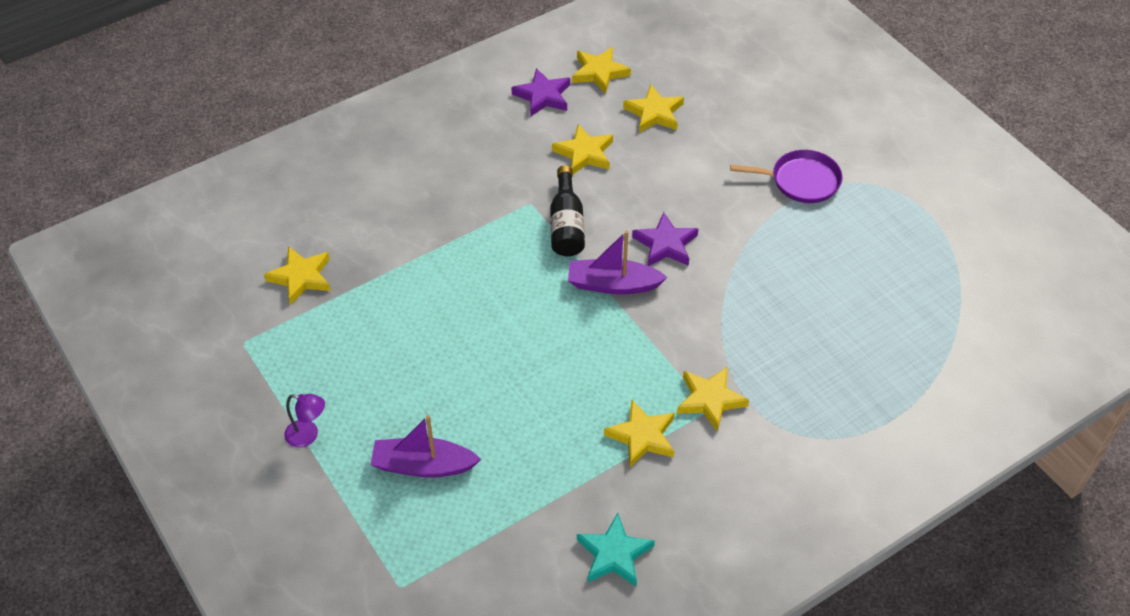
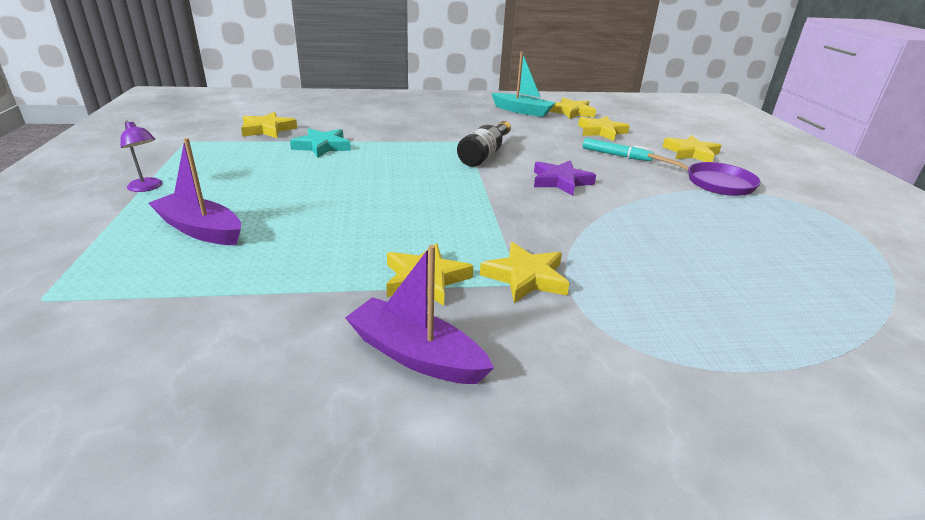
camera: 25 degrees right, 20 degrees down
(543, 96) = (522, 111): purple star -> turquoise boat
(584, 153) = (530, 134): yellow star -> yellow star (691, 153)
(613, 284) = (493, 187): purple boat -> purple boat (415, 354)
(614, 554) = (282, 364): turquoise star -> turquoise star (322, 146)
(692, 165) = (615, 155): none -> turquoise marker

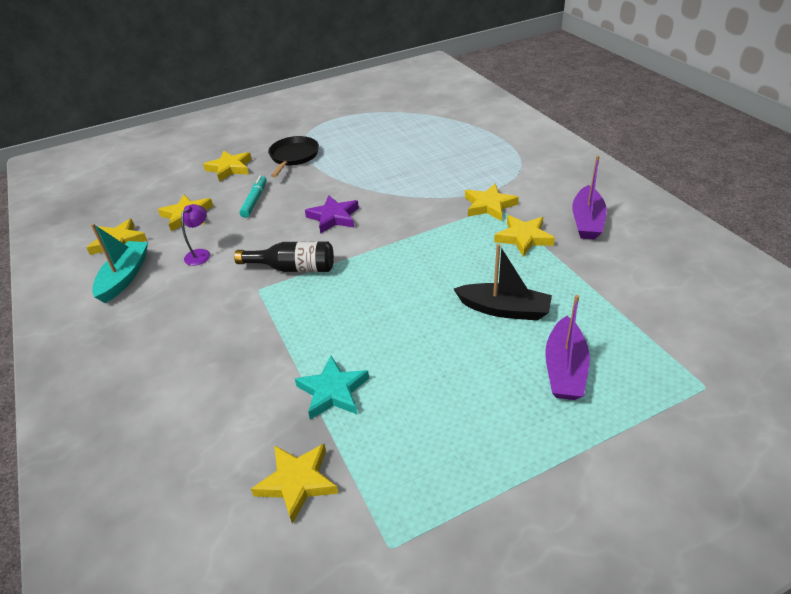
camera: 105 degrees left, 10 degrees up
(148, 188) = (534, 469): purple lamp -> purple lamp (201, 254)
(315, 226) = (504, 309): none -> black boat
(715, 183) = (293, 157): purple pan -> black pan

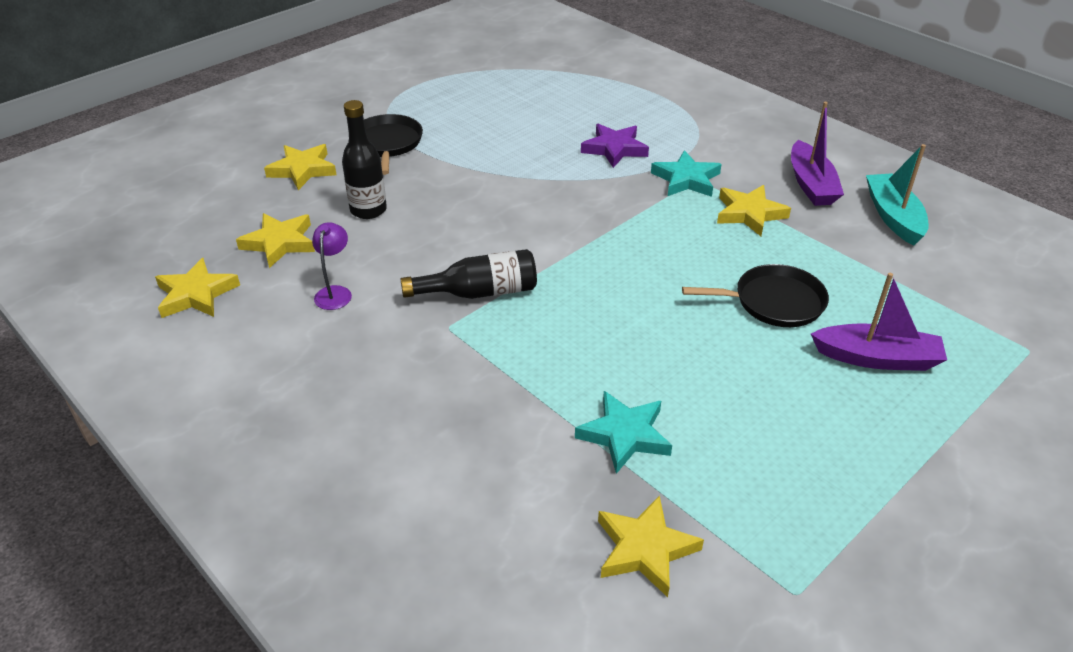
camera: 20 degrees left, 0 degrees up
(124, 277) = (239, 341): turquoise boat -> turquoise boat (893, 216)
(254, 200) = (368, 210): turquoise marker -> black bottle
(333, 217) = (494, 219): purple star -> purple star (614, 149)
(489, 205) = (686, 179): yellow star -> turquoise star
(504, 309) = (773, 302): black boat -> black pan
(564, 369) = (877, 358): purple boat -> purple boat turned 75 degrees counterclockwise

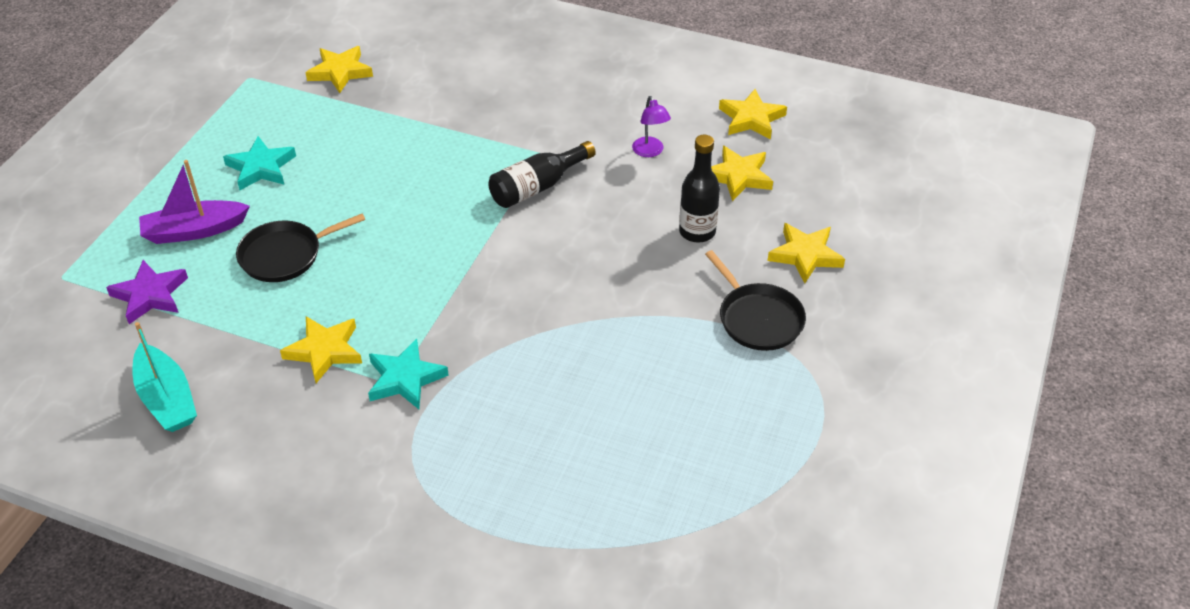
camera: 155 degrees right, 5 degrees up
(614, 149) = (505, 400): purple star -> purple star (150, 295)
(624, 435) = (375, 123): turquoise star -> turquoise star (261, 167)
(811, 184) = (261, 419): purple boat -> none

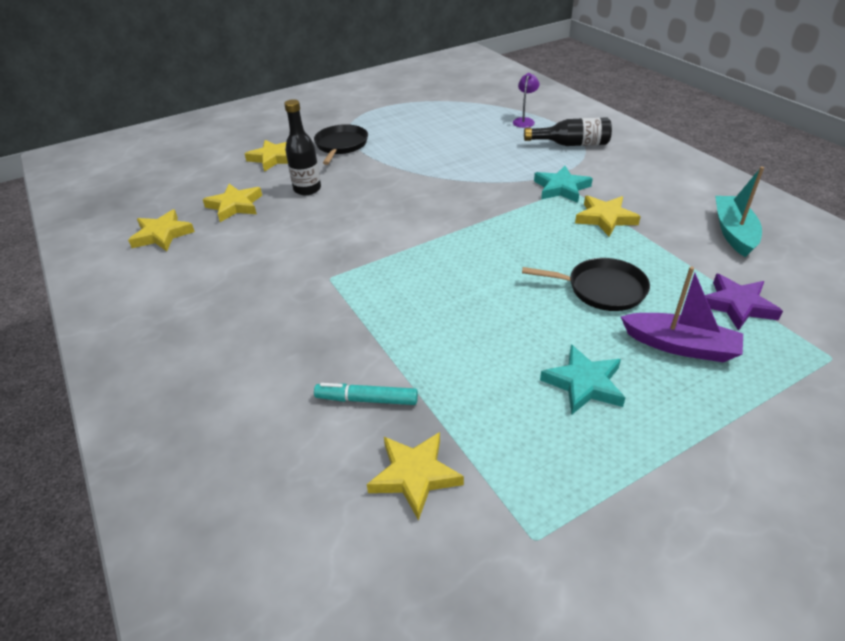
camera: 140 degrees left, 5 degrees down
(410, 91) = (367, 399): none -> turquoise marker
(537, 187) = (364, 255): black bottle -> black bottle (571, 144)
(650, 152) = (258, 244): purple lamp -> purple lamp (524, 121)

